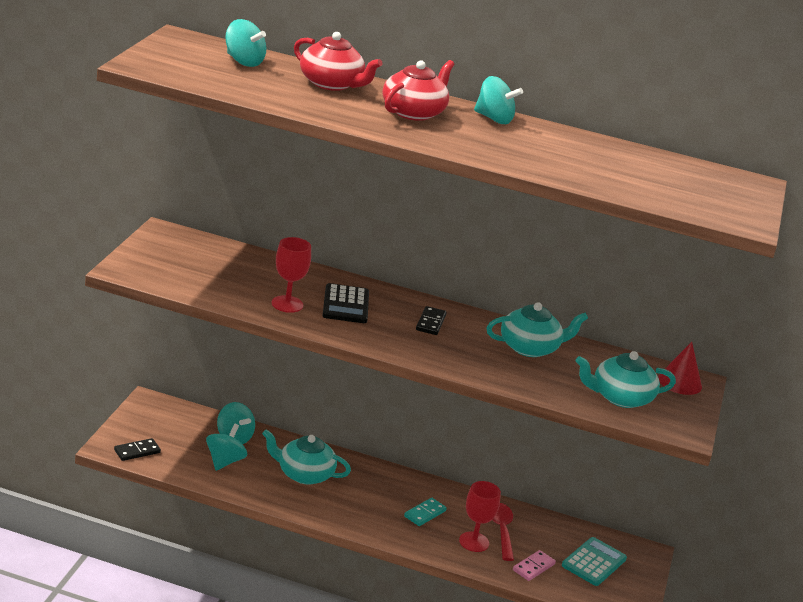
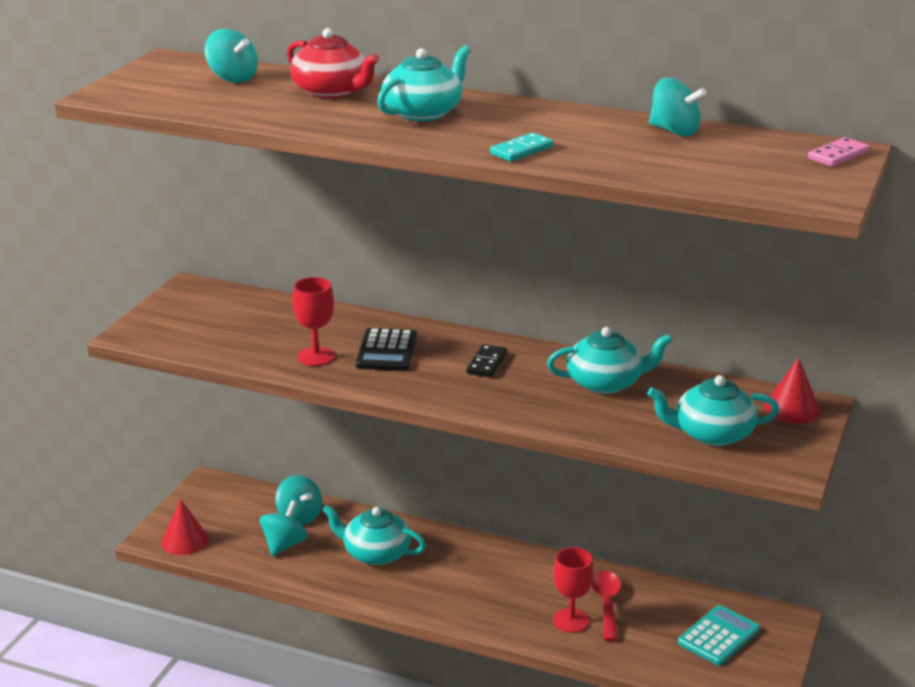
camera: 10 degrees right, 0 degrees up
(137, 451) = (185, 540): black domino -> red cone
(413, 112) = (423, 112): red teapot -> turquoise teapot
(425, 513) = (514, 590): turquoise domino -> turquoise domino (521, 150)
(494, 119) = (523, 110): turquoise spinning top -> turquoise spinning top (674, 131)
(533, 567) = (642, 647): pink domino -> pink domino (838, 155)

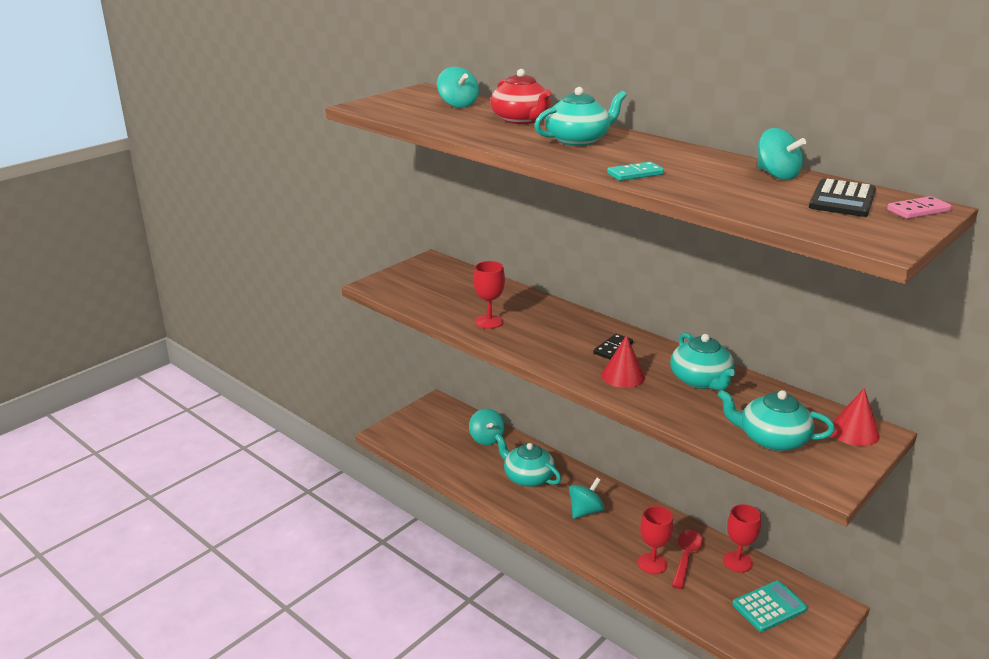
camera: 20 degrees right, 0 degrees up
(185, 540) = (402, 439): red cone -> red cone (623, 376)
(284, 545) = (466, 457): turquoise spinning top -> turquoise spinning top (585, 511)
(386, 351) = (542, 326): black calculator -> black calculator (842, 199)
(606, 383) = (701, 380): turquoise teapot -> turquoise teapot turned 60 degrees clockwise
(666, 596) = (737, 562): none -> red goblet

